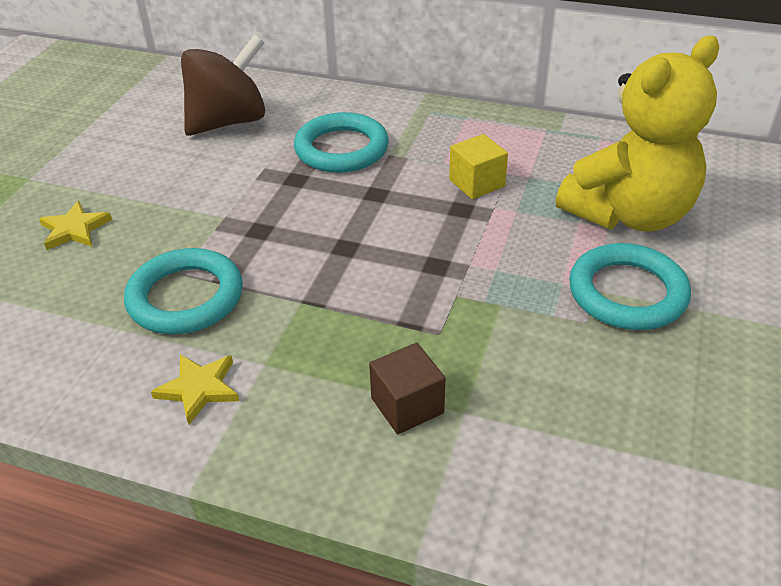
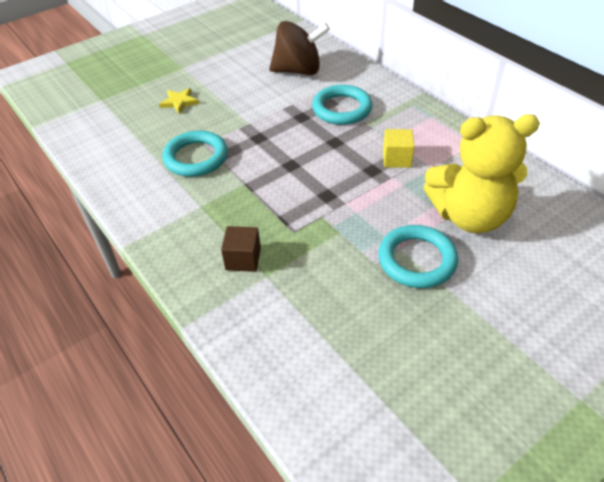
camera: 35 degrees right, 5 degrees up
(199, 388) = (163, 204): yellow star -> none

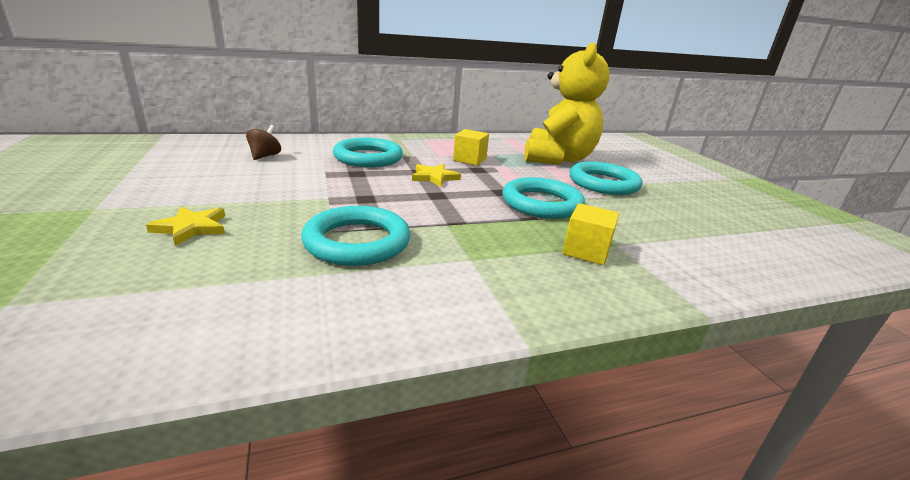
camera: 75 degrees left, 20 degrees down
(243, 259) = (586, 251): brown cube -> yellow cube
(298, 70) = (265, 156): brown spinning top -> brown spinning top, size x0.45
(320, 223) = (541, 203): none -> turquoise ring
(329, 153) = (434, 177): none -> yellow star

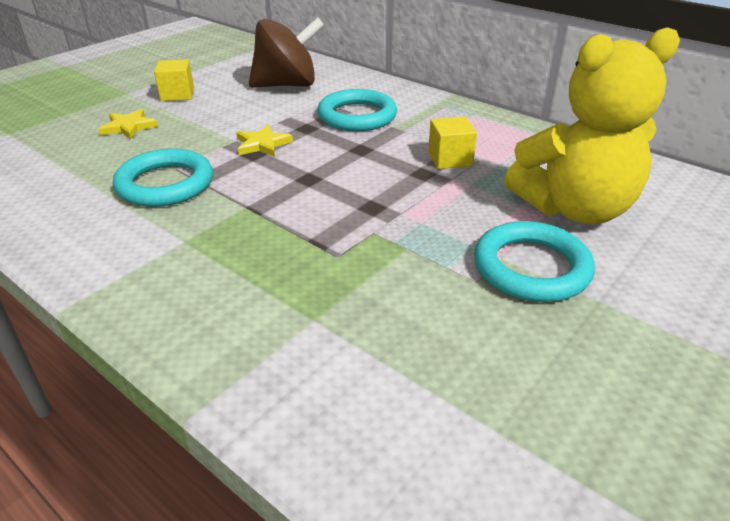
camera: 60 degrees right, 10 degrees up
(265, 156) = (287, 85): brown spinning top -> brown spinning top, size x2.21
(434, 177) = (357, 161): yellow star -> yellow star (262, 144)
(541, 203) = (374, 240): turquoise ring -> none
(586, 251) = (269, 301): yellow cube -> yellow cube (177, 94)

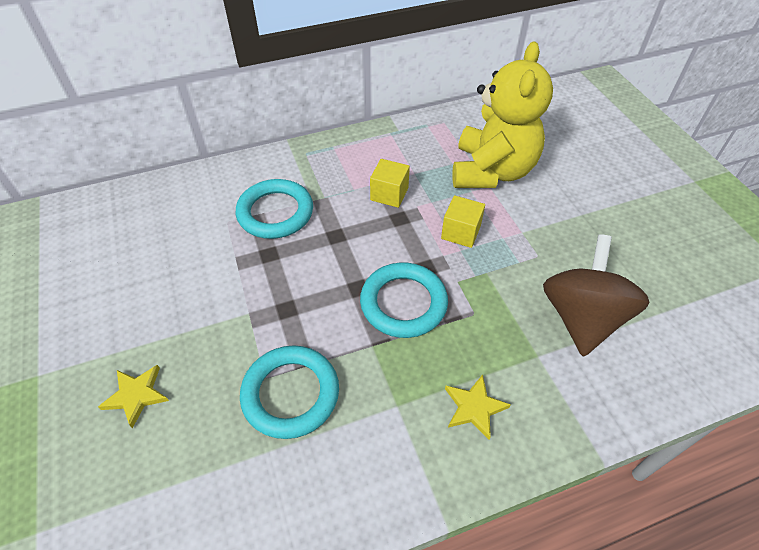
camera: 60 degrees left, 15 degrees up
(177, 94) = (94, 328): yellow cube -> yellow cube (460, 232)
(262, 144) = (272, 296): yellow star -> yellow star (474, 407)
(287, 85) = (164, 232): brown spinning top -> brown spinning top (581, 317)
(531, 268) = (539, 224): turquoise ring -> turquoise ring (403, 303)

